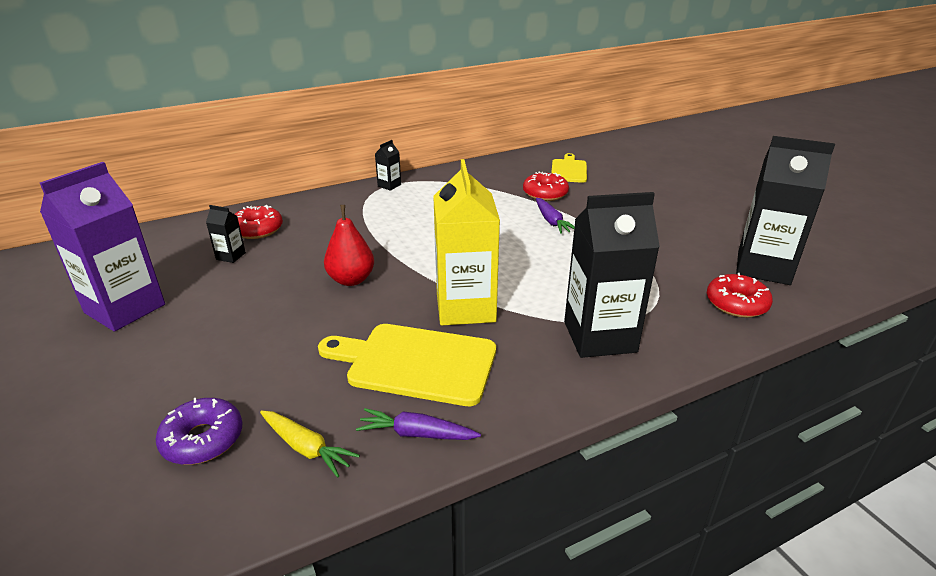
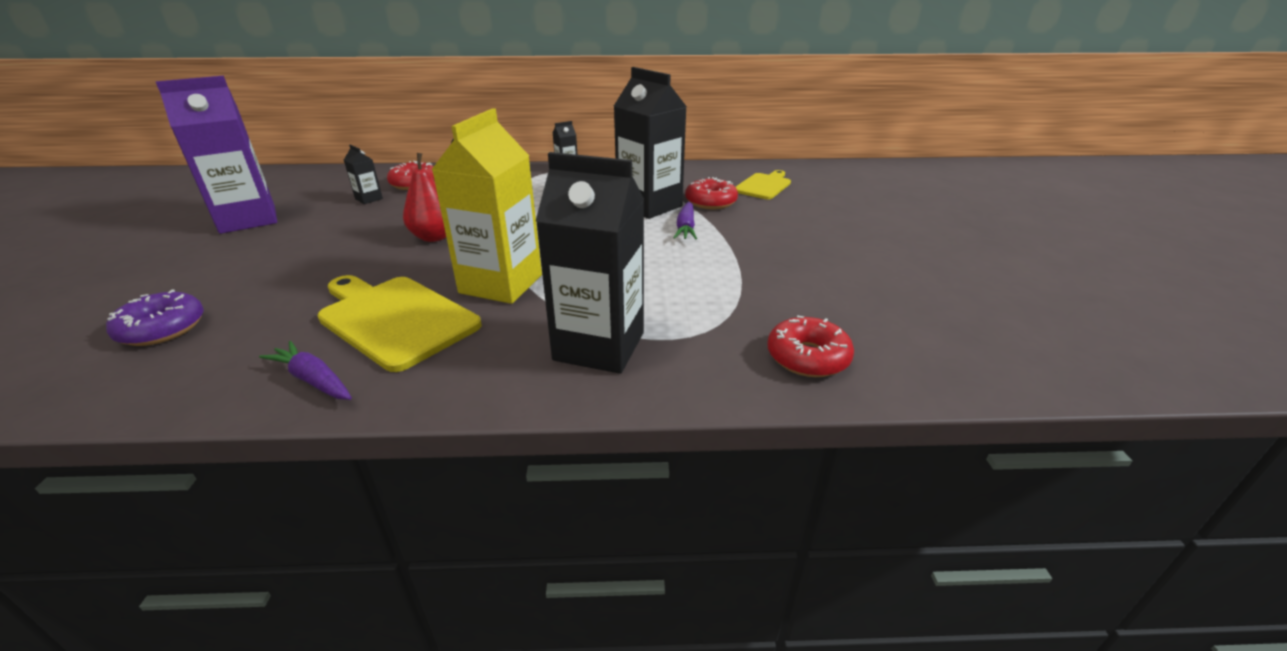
camera: 25 degrees right, 0 degrees up
(306, 448) = (218, 361): yellow carrot -> none
(763, 267) = (893, 328): black carton -> black carton (649, 206)

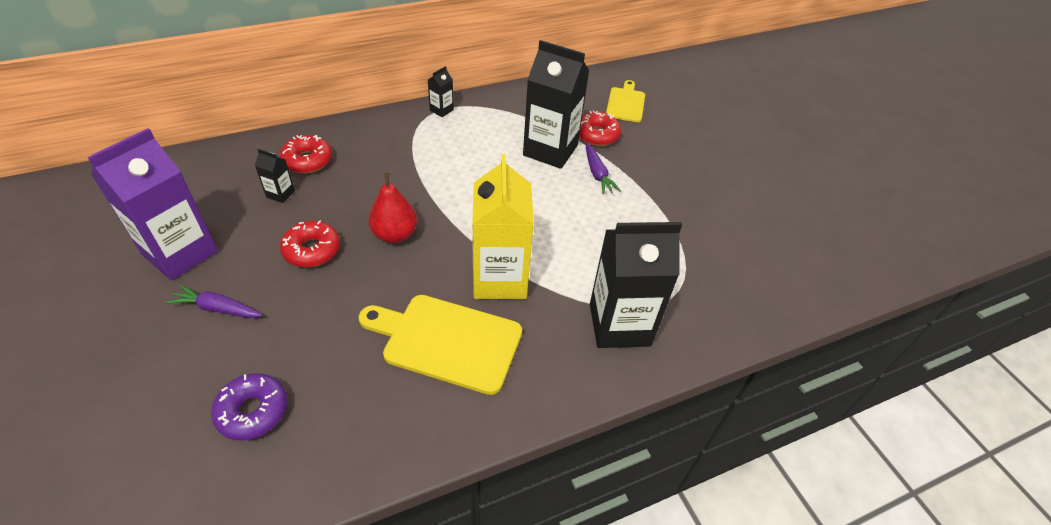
camera: 25 degrees left, 15 degrees up
(313, 380) = (440, 421): purple carrot -> purple carrot (217, 308)
(807, 357) = (755, 295): red donut -> red donut (312, 250)

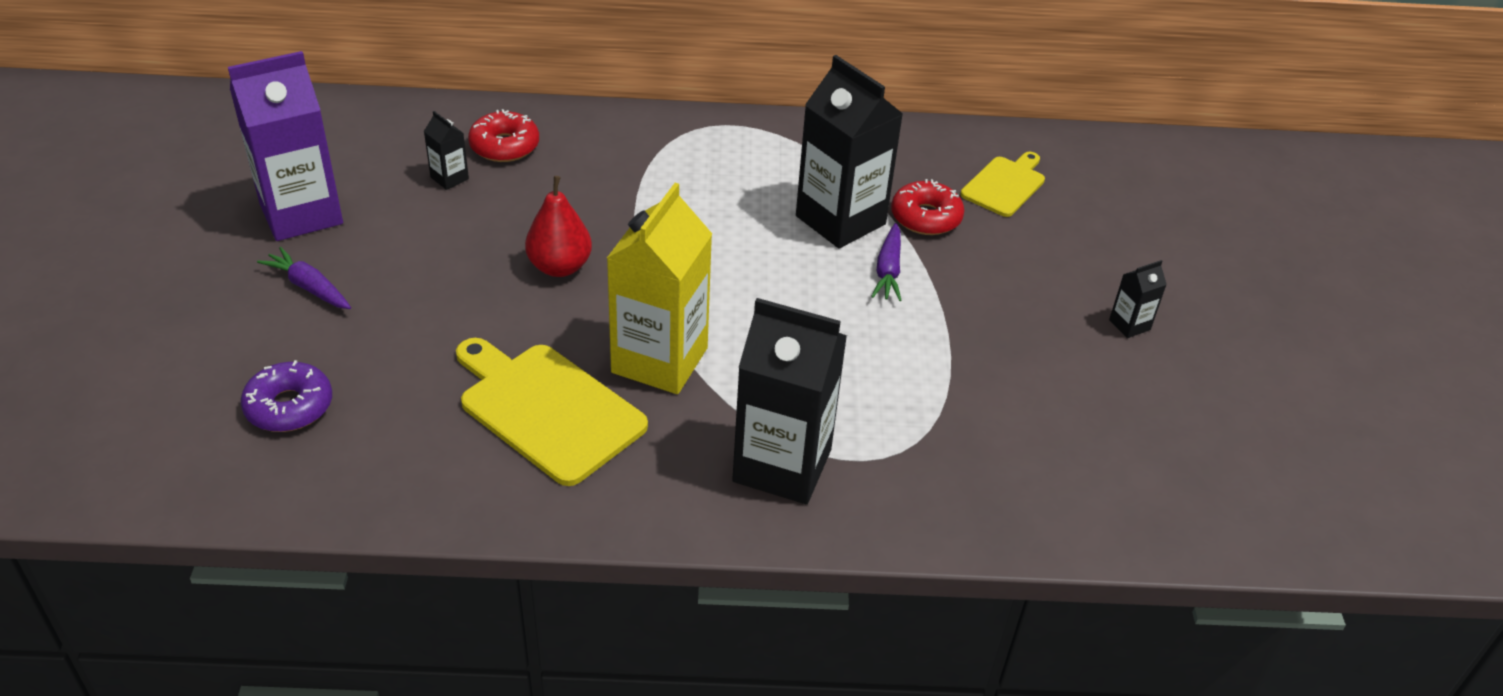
camera: 25 degrees right, 5 degrees down
(312, 250) = (449, 255): red donut -> none
(441, 110) = (720, 126): black carton -> black carton (1129, 325)

